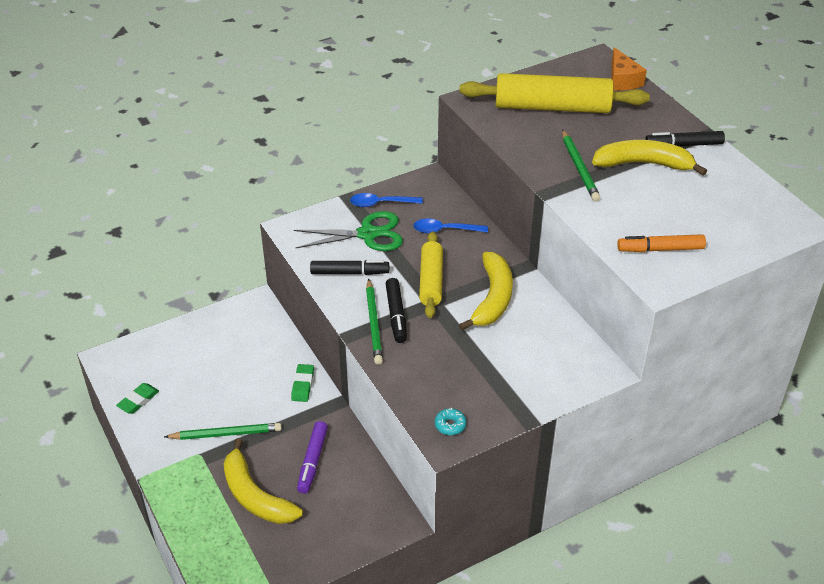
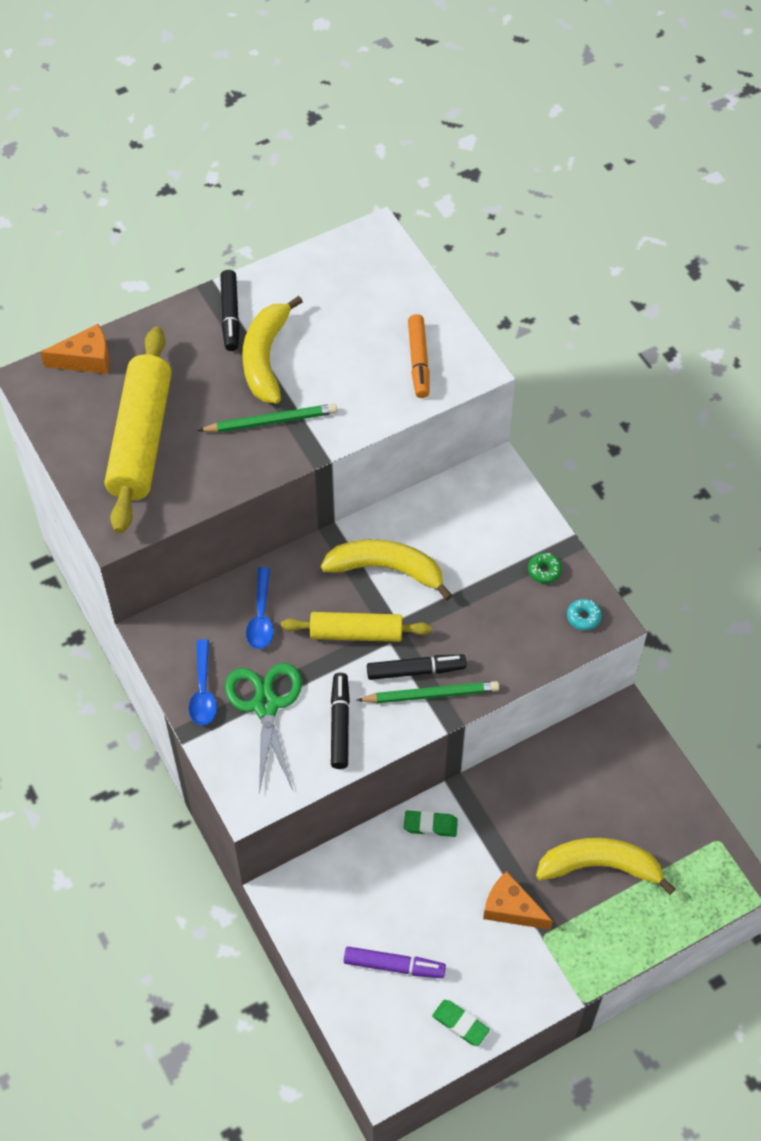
camera: 90 degrees left, 15 degrees up
(226, 434) = (511, 908): green pencil -> orange cheese
(255, 496) = (600, 866): yellow banana -> yellow banana turned 135 degrees counterclockwise
(312, 461) = (547, 807): purple marker -> purple marker (394, 966)
(498, 399) = (544, 571): none -> green donut

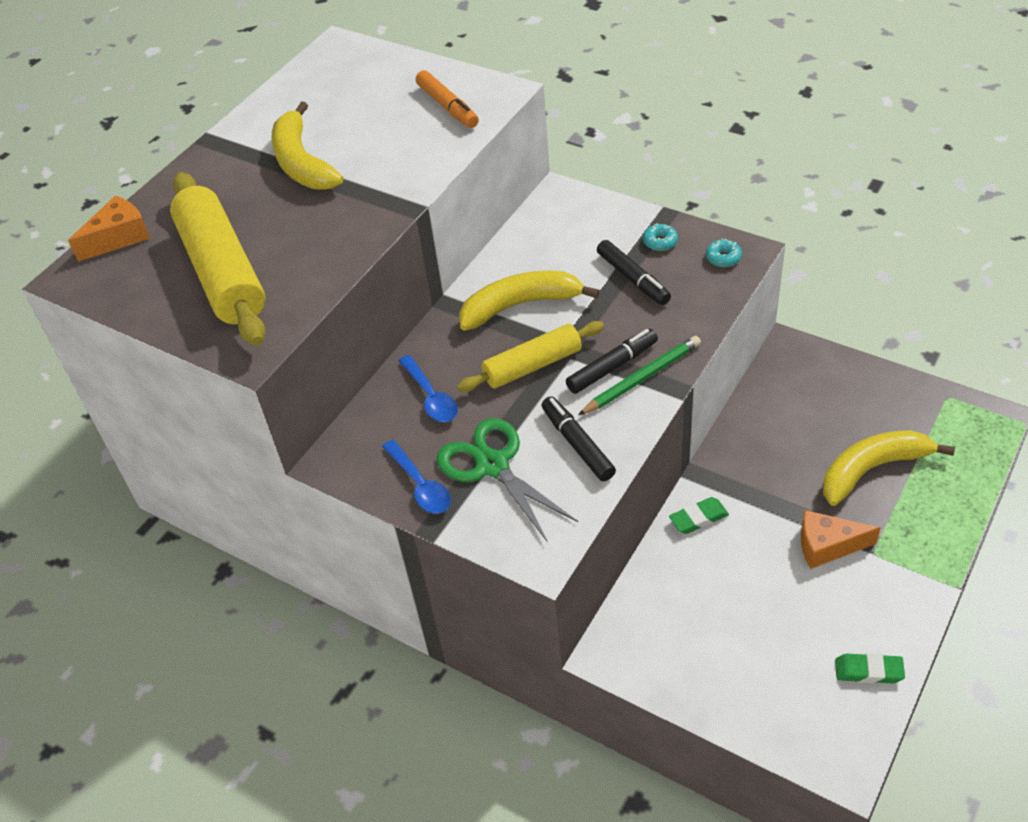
camera: 25 degrees left, 10 degrees down
(230, 315) = (243, 148): black marker -> black marker (633, 279)
(271, 421) = (344, 203): green pencil -> none
(394, 966) = (764, 656): purple marker -> none
(544, 571) = (660, 242): green donut -> turquoise donut

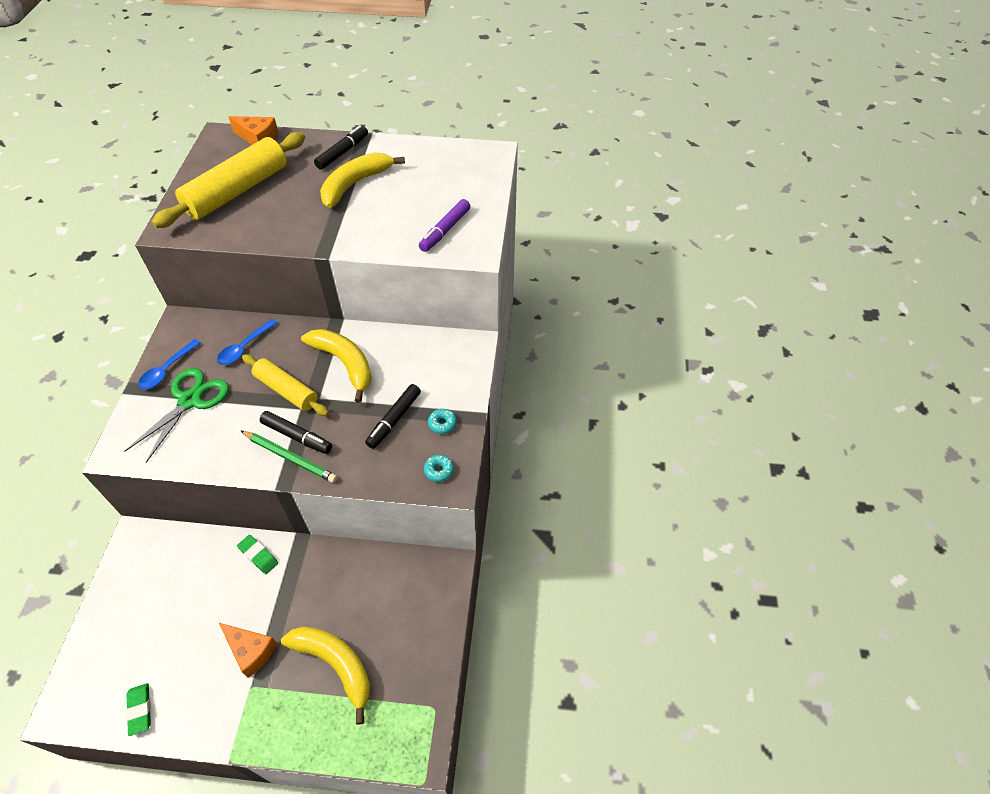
camera: 60 degrees right, 5 degrees up
(447, 106) = (445, 230): orange marker -> purple marker
(577, 444) = (217, 440): black marker -> black marker (342, 152)
(827, 546) = (251, 651): orange cheese -> orange cheese turned 150 degrees clockwise

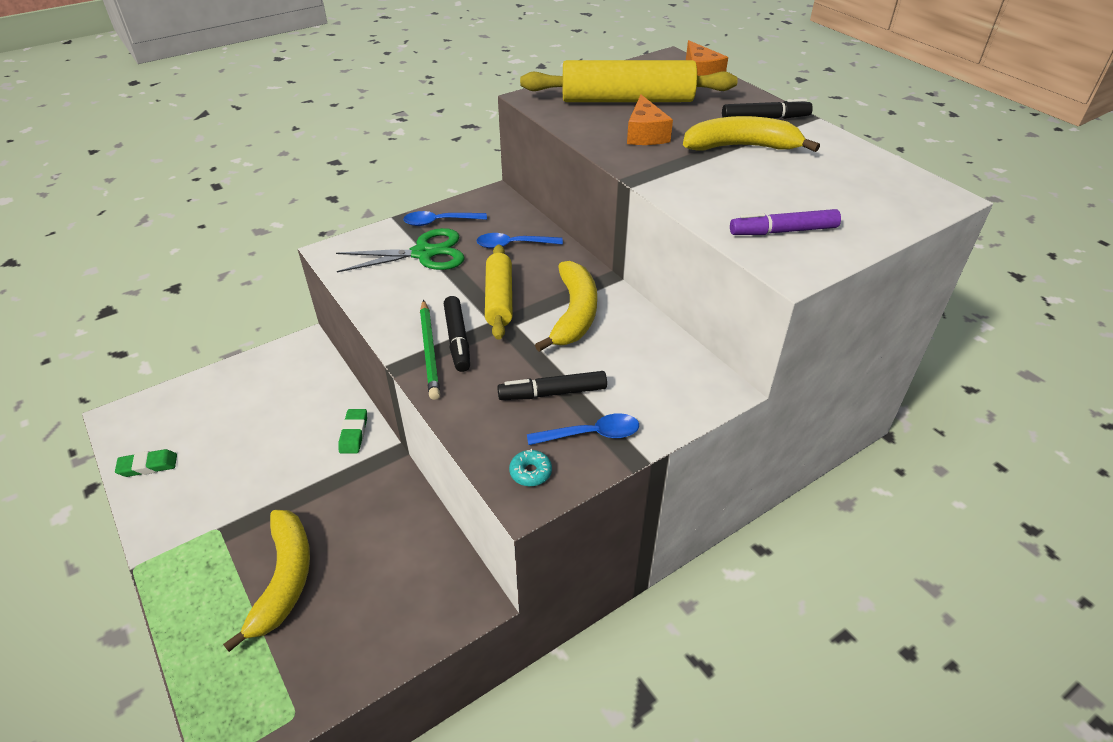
camera: 50 degrees right, 10 degrees down
(140, 710) = (148, 466): green eraser -> green eraser turned 45 degrees clockwise
(251, 651) = (254, 500): orange cheese -> orange cheese (645, 134)
(442, 424) = (591, 434): turquoise donut -> blue spoon

